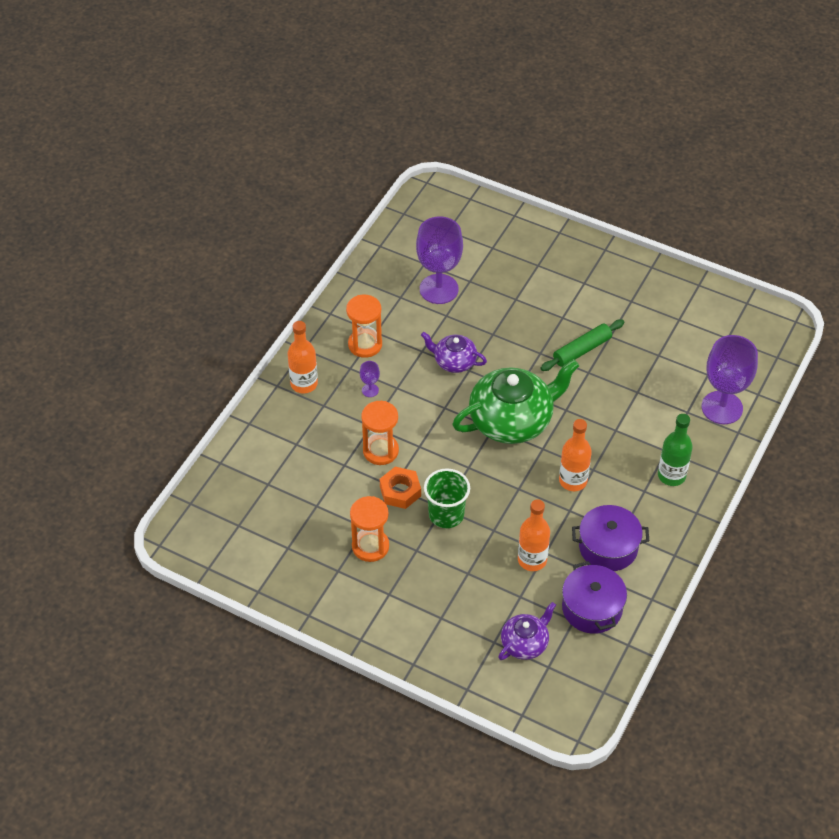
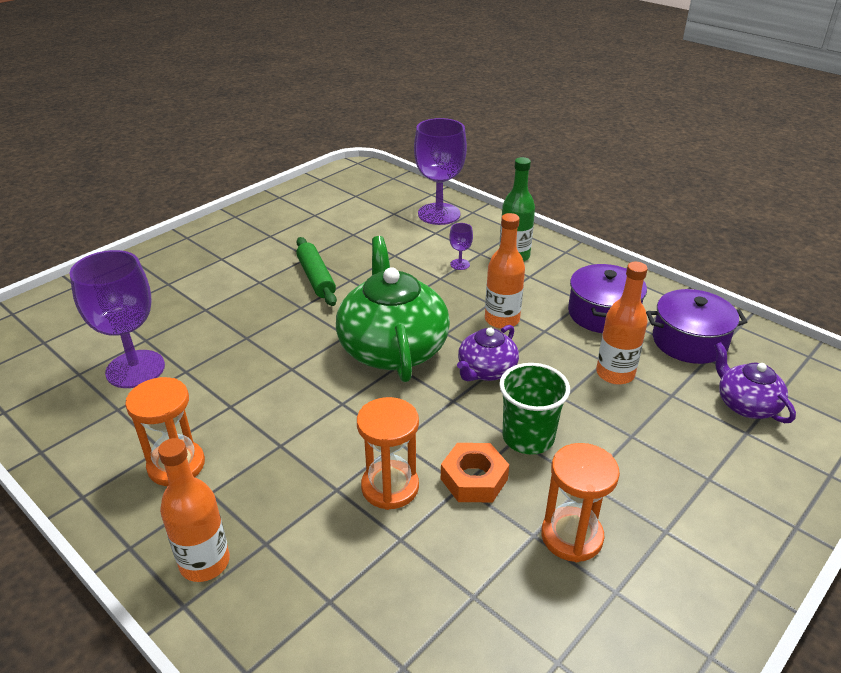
camera: 75 degrees left, 15 degrees down
(370, 390) = (268, 477): purple goblet -> purple goblet (460, 264)
(454, 361) = (269, 379): purple teapot -> purple teapot (486, 370)

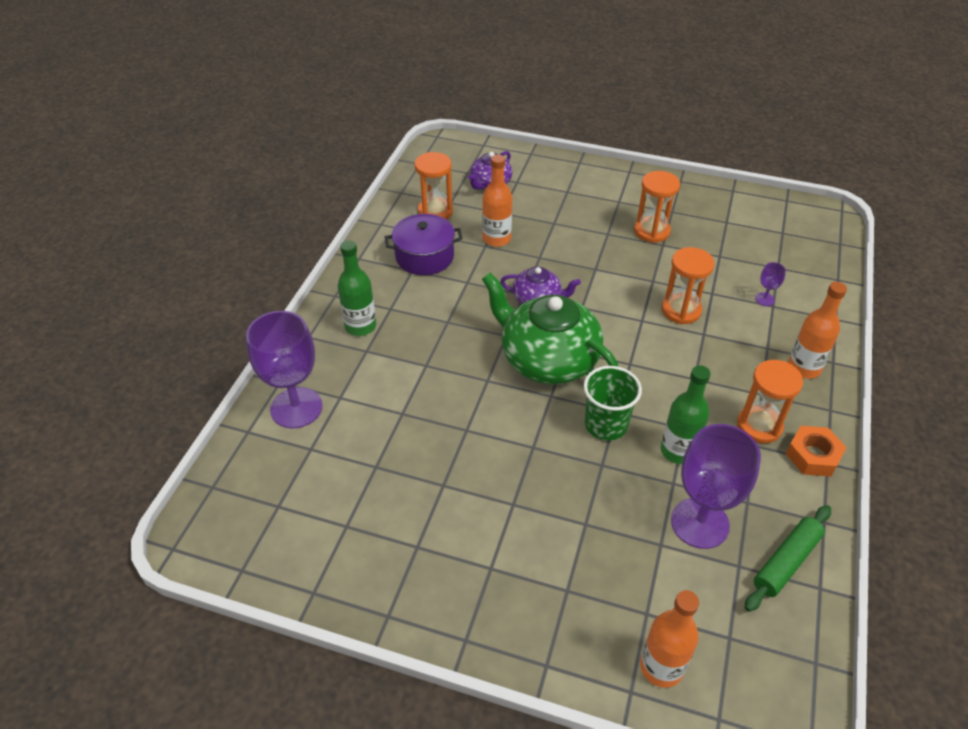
camera: 115 degrees left, 10 degrees up
(211, 389) = (678, 451): none -> green bottle
(316, 278) = (478, 458): green rolling pin -> green rolling pin (786, 562)
(393, 348) = (547, 359): green teapot -> green teapot turned 75 degrees clockwise
(460, 264) = (394, 359): purple goblet -> purple goblet (764, 299)
(474, 479) = (643, 277): orange nut -> orange nut (813, 456)
(502, 320) = (467, 308): orange bottle -> orange bottle (661, 667)
(528, 437) = (590, 263): green cup -> green cup (606, 425)
(689, 341) = (435, 212): purple pot -> orange hourglass

